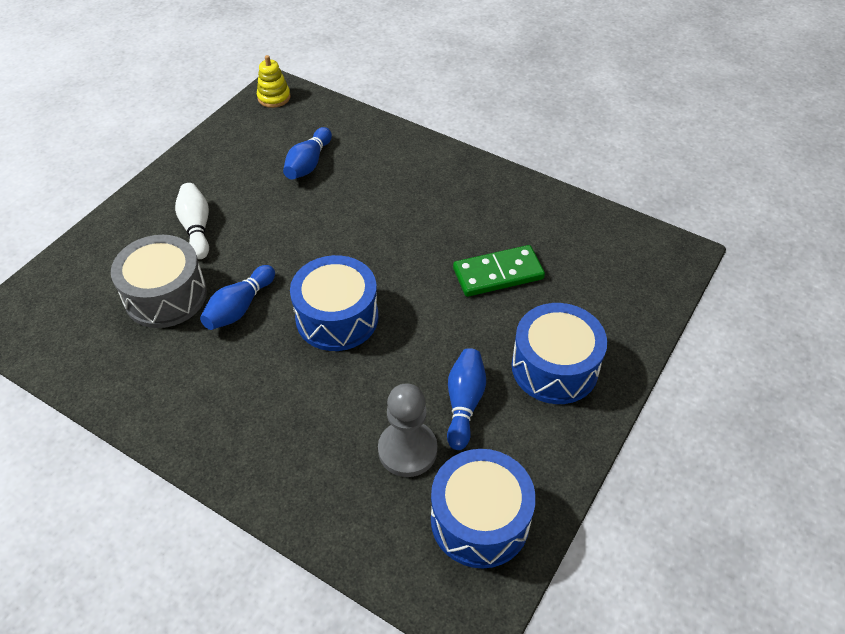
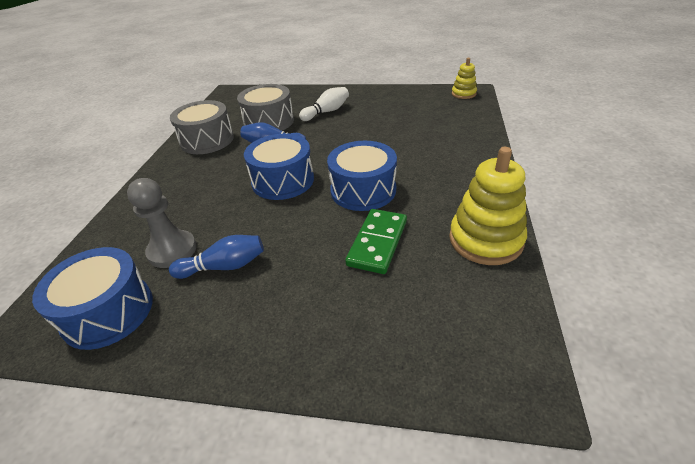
camera: 70 degrees right, 10 degrees down
(155, 380) = (207, 140): none -> grey drum
(308, 164) = (416, 124): blue bowling pin -> none
(498, 274) = (377, 243): green domino -> green domino turned 60 degrees clockwise
(536, 204) = (485, 240): none -> yellow stacking toy
(554, 367) = (285, 314): blue drum -> blue drum (363, 190)

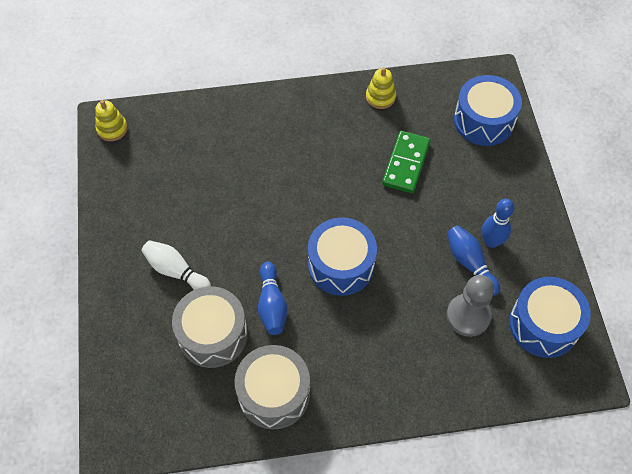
camera: 110 degrees left, 20 degrees up
(236, 293) = (491, 241): none -> blue bowling pin
(363, 190) = (339, 189): blue drum -> blue drum (483, 121)
(377, 243) = (406, 164): green domino -> green domino turned 75 degrees counterclockwise
(485, 240) = (380, 97): yellow stacking toy -> yellow stacking toy, size x0.55

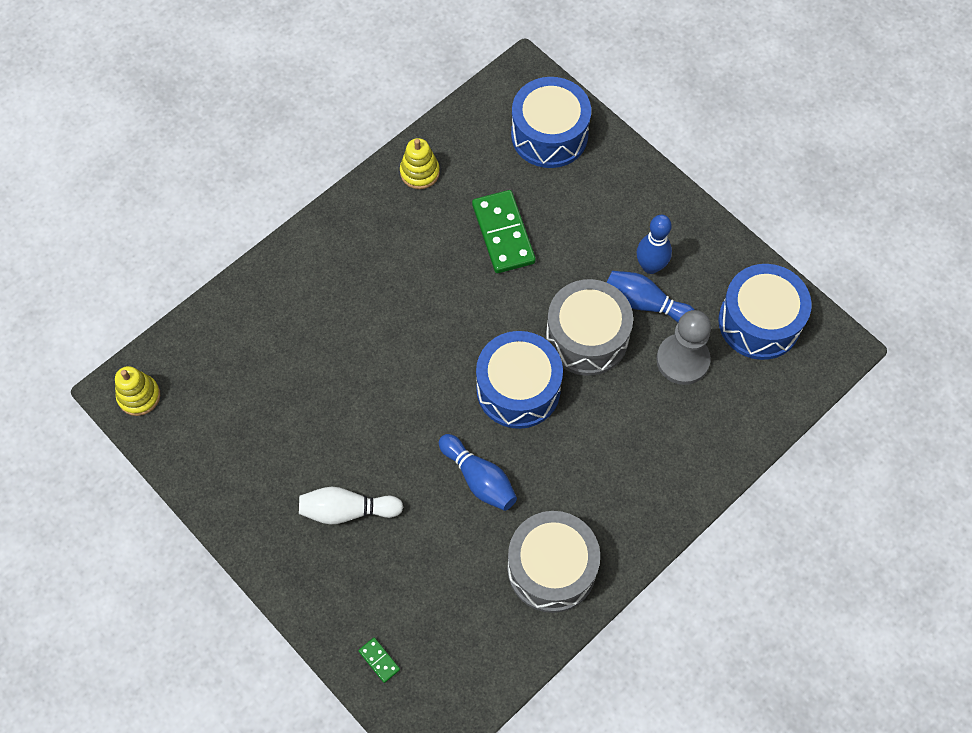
camera: 35 degrees left, 5 degrees up
(121, 376) = (379, 660): none -> green domino
(213, 334) = (441, 551): grey drum -> grey drum (587, 337)

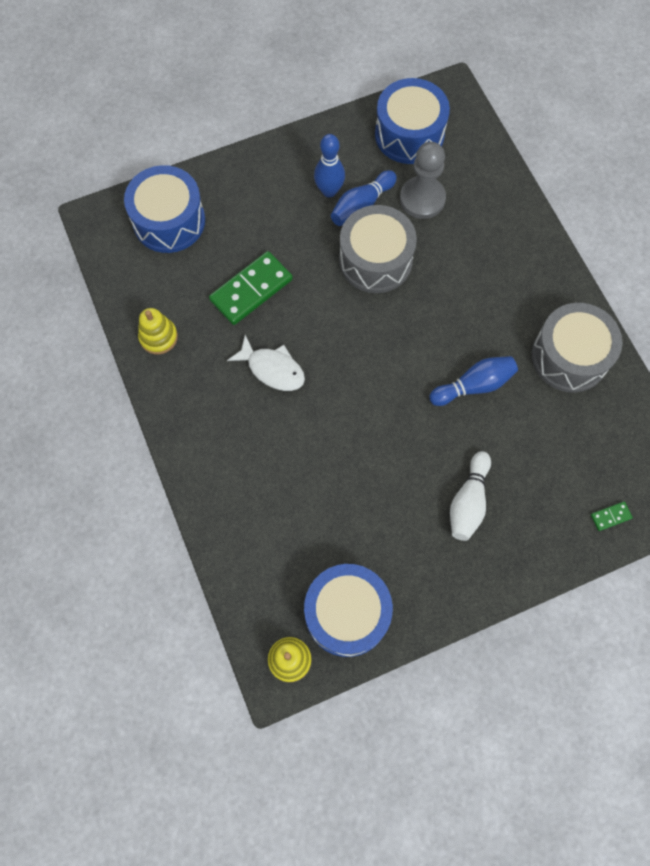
camera: 70 degrees left, 5 degrees up
(424, 282) = (272, 369): none -> white fish
(503, 233) = (251, 290): green domino -> green domino turned 45 degrees counterclockwise
(518, 389) = (403, 328): blue drum -> blue drum (347, 613)

